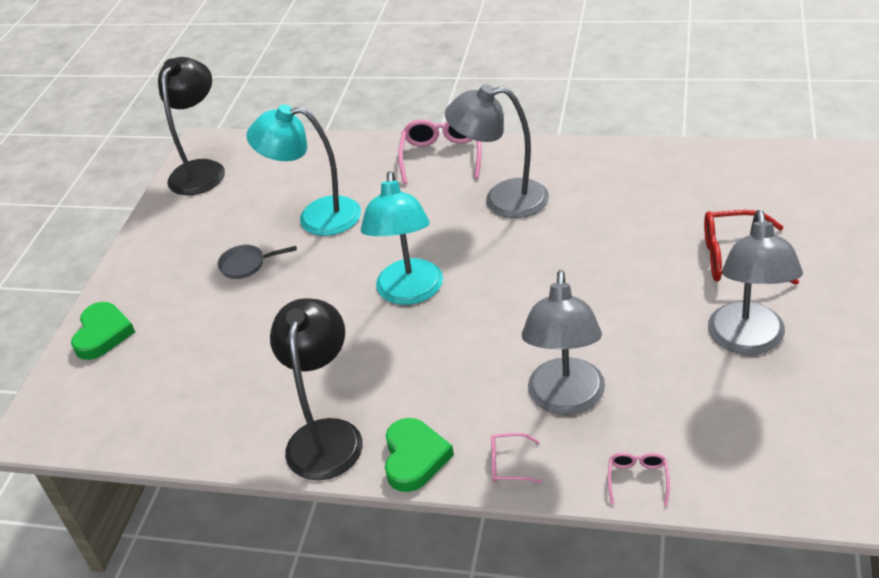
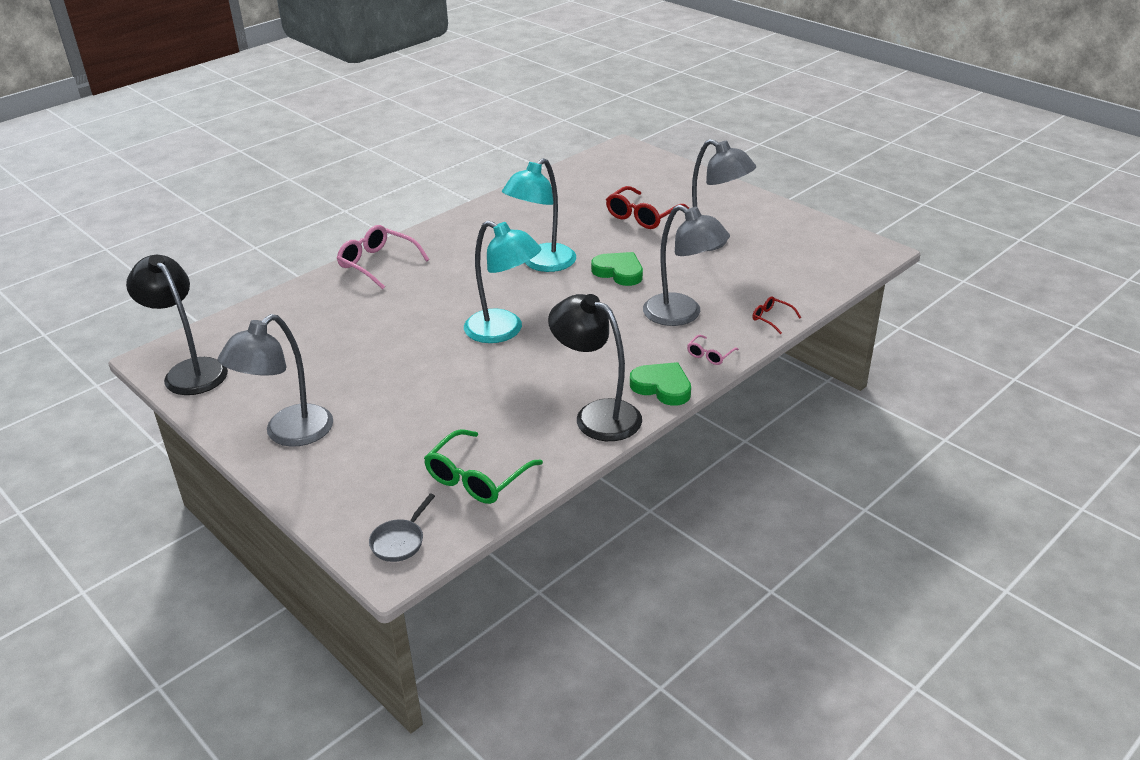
camera: 60 degrees left, 5 degrees down
(103, 334) = (326, 491): green heart -> green heart (619, 272)
(174, 410) = (477, 478): none -> green glasses
(246, 265) = (358, 389): grey pan -> grey pan (400, 541)
(316, 217) = (355, 338): turquoise lamp -> turquoise lamp (542, 264)
(502, 200) = (466, 261): grey lamp -> grey lamp (288, 434)
(638, 479) = (771, 318): pink glasses -> red glasses

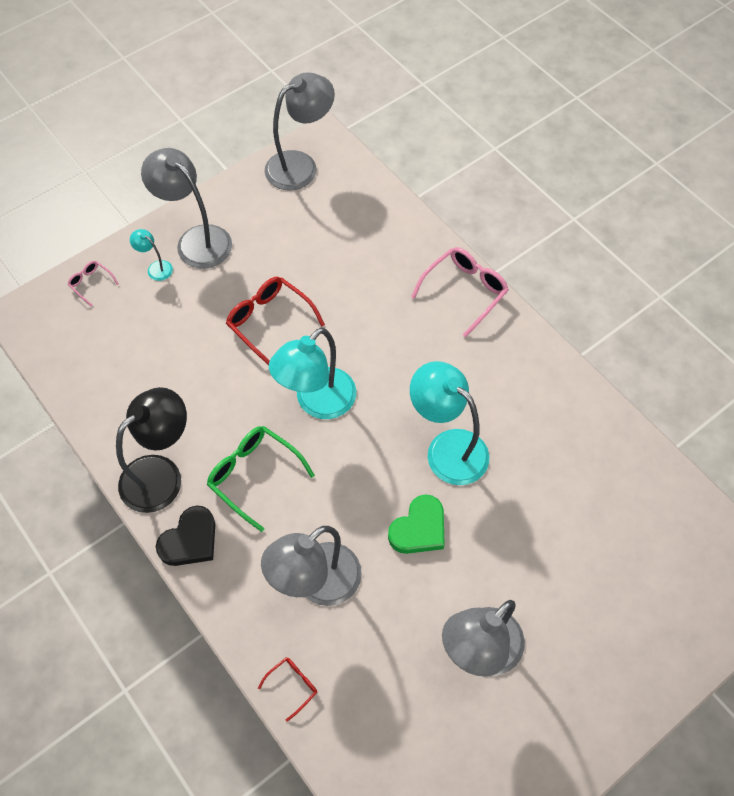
camera: 95 degrees right, 25 degrees up
(190, 371) = (300, 165): black lamp -> grey lamp
(327, 459) = (156, 268): none -> turquoise lamp
(400, 541) = (45, 319): grey pan -> none
(477, 478) = (102, 372): green glasses -> green glasses (254, 476)
(642, 216) = (555, 576): red glasses -> red glasses (269, 322)
(662, 387) = (190, 540): green heart -> black heart
(710, 355) = (234, 599): pink glasses -> pink glasses (91, 283)

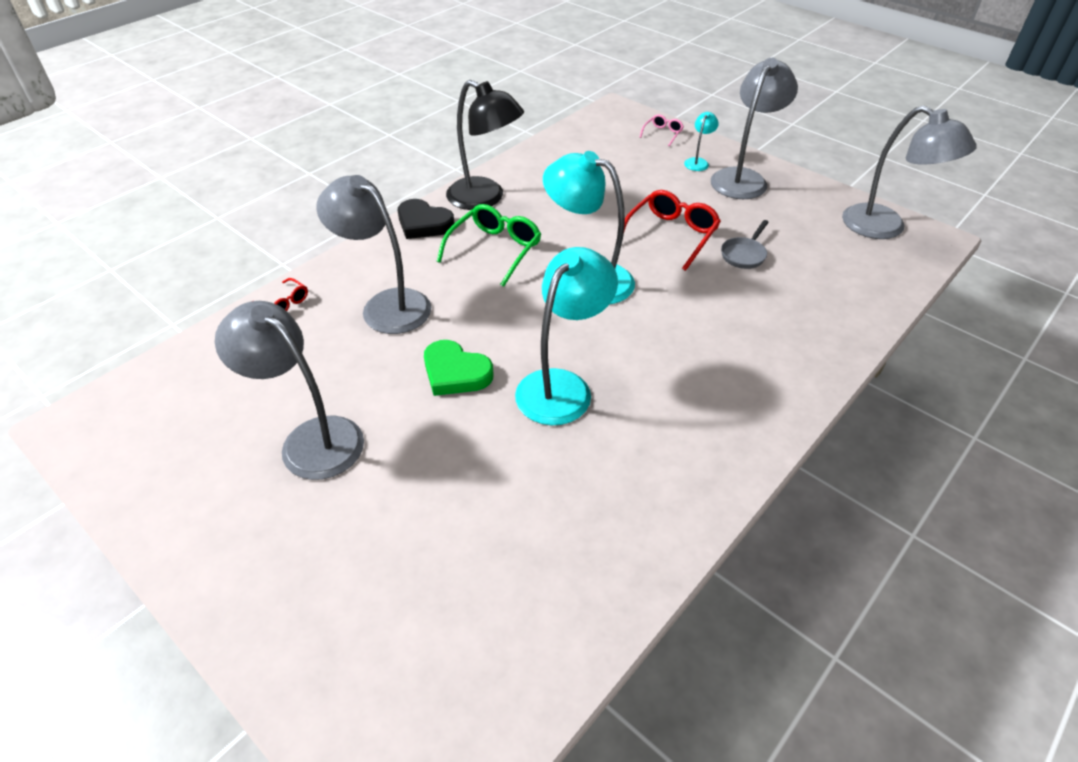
camera: 80 degrees right, 15 degrees down
(311, 275) = (744, 255): none -> grey pan
(465, 291) = (792, 380): pink glasses -> none

